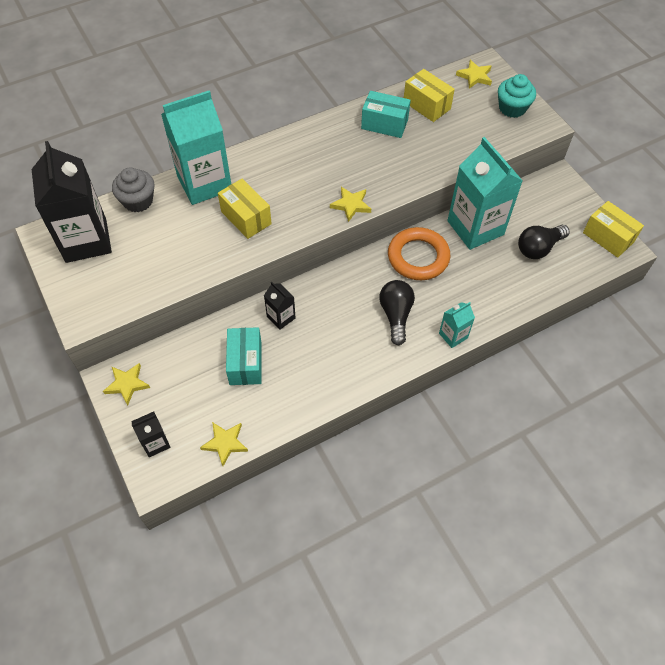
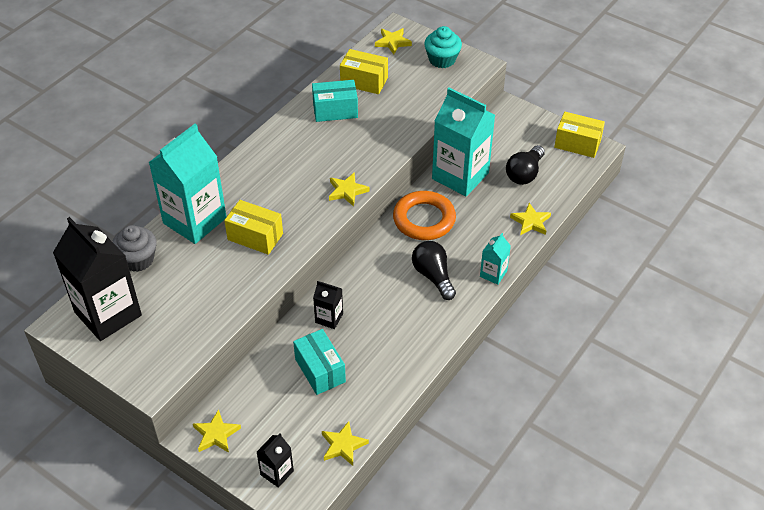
camera: 25 degrees left, 10 degrees down
(518, 298) = (530, 222): none -> yellow star

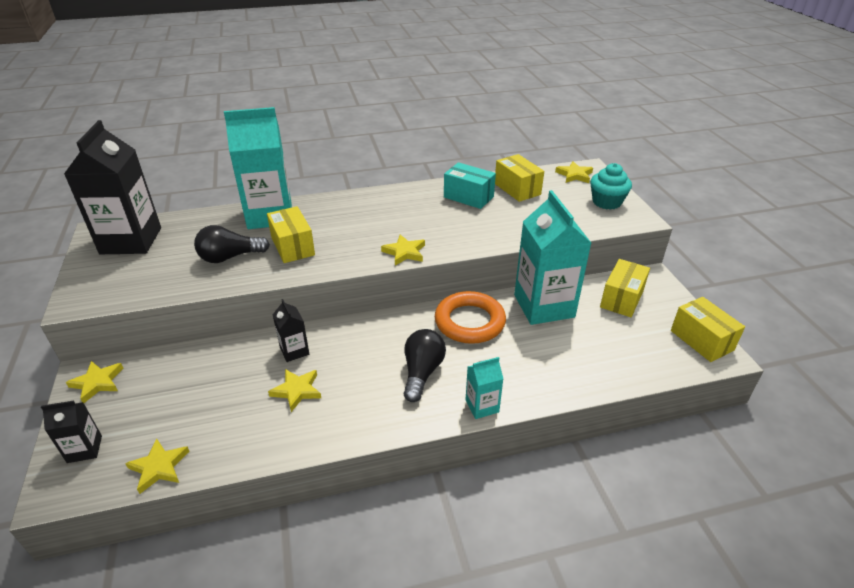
camera: 40 degrees right, 10 degrees down
(138, 259) = (200, 219): grey cupcake -> none
(320, 370) = (232, 387): turquoise box -> none
(504, 139) = (621, 299): none -> yellow box
(524, 174) = (613, 337): black light bulb -> black light bulb (229, 257)
(530, 222) = (574, 382): yellow star -> yellow star (297, 390)

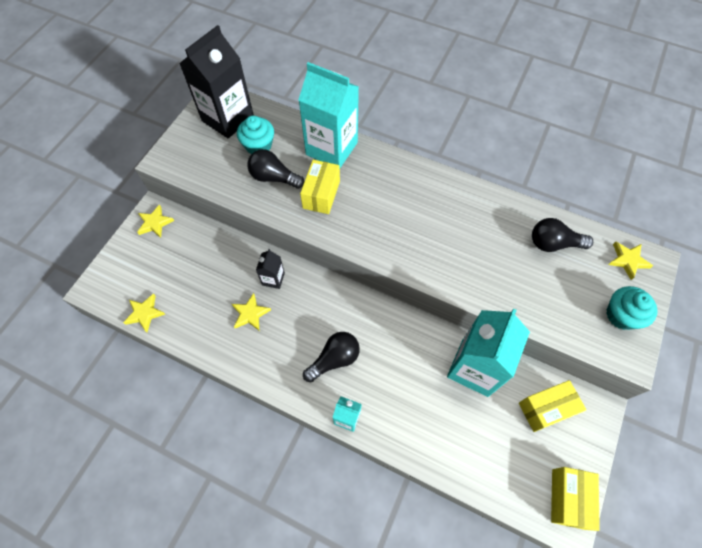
camera: 40 degrees right, 25 degrees up
(84, 449) = (120, 271): black carton -> none
(188, 244) = (258, 145): none -> turquoise cupcake
(404, 252) = (392, 255): yellow star -> none
(468, 197) = (500, 225): turquoise box -> none
(469, 322) = (405, 340): orange ring -> none
(517, 189) = (553, 243): yellow box -> black light bulb

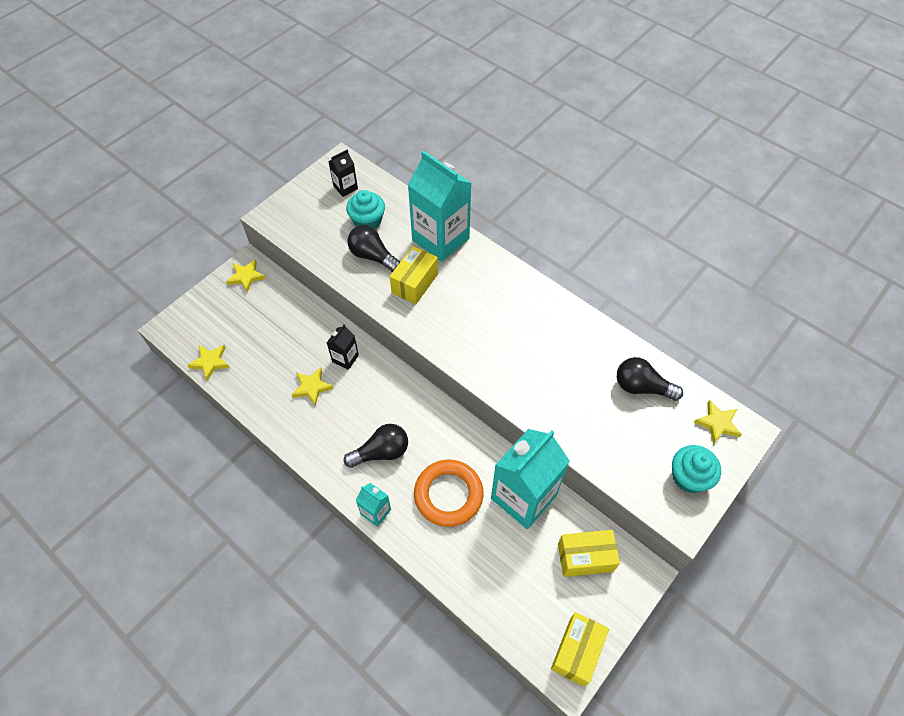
camera: 15 degrees right, 5 degrees down
(228, 118) = (345, 187): black carton -> black carton, size x0.46
(408, 383) = (448, 495): none -> orange ring

